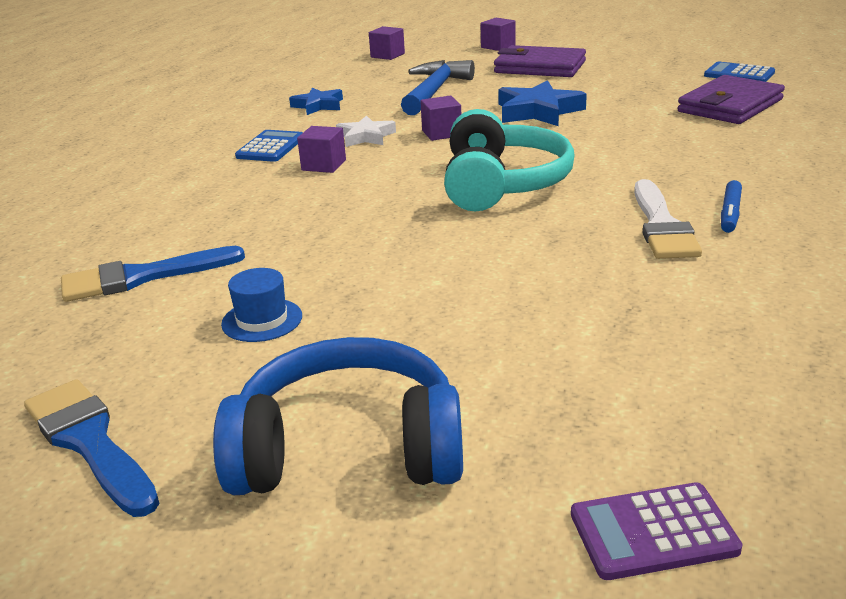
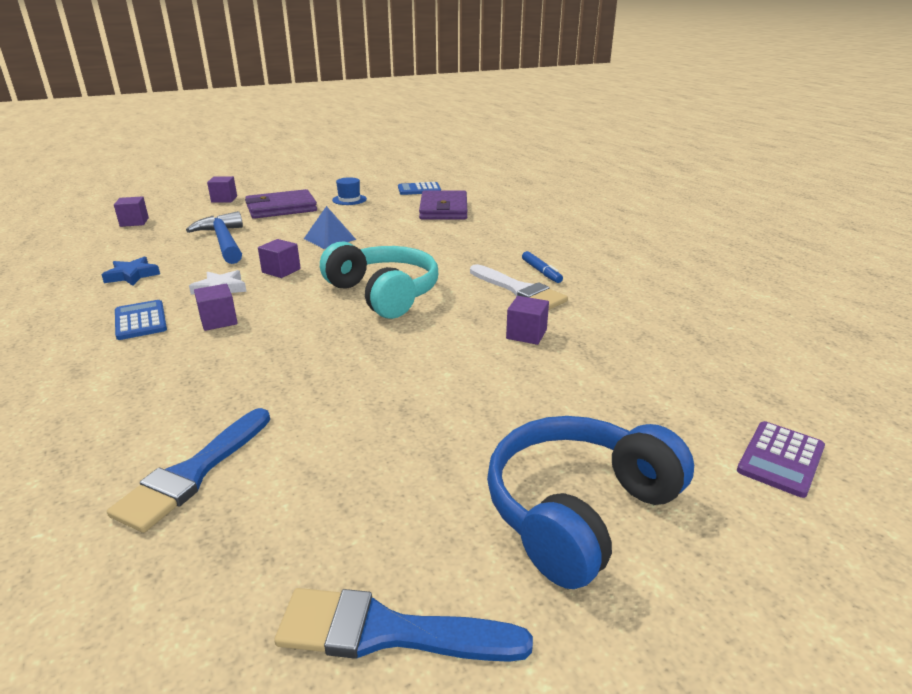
camera: 45 degrees left, 0 degrees up
(262, 320) = (367, 456): blue hat -> blue hat (349, 200)
(538, 111) = (329, 239): blue star -> blue pyramid
(584, 275) = (526, 334): none -> purple cube

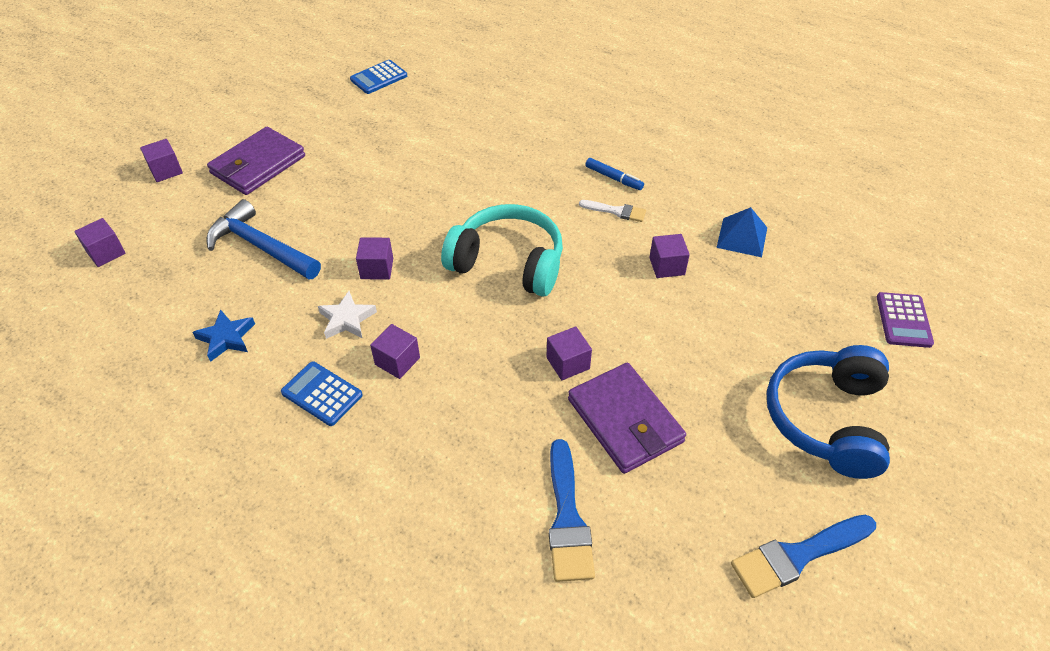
camera: 30 degrees left, 20 degrees up
(329, 239) = (371, 200): blue pyramid -> blue pyramid (742, 237)
(349, 200) = (319, 122): blue hat -> none
(349, 366) = (568, 363): none -> purple cube
(443, 209) = (439, 107): purple wallet -> purple wallet (625, 421)
(519, 290) = (616, 211): white brush -> white brush, size x0.59

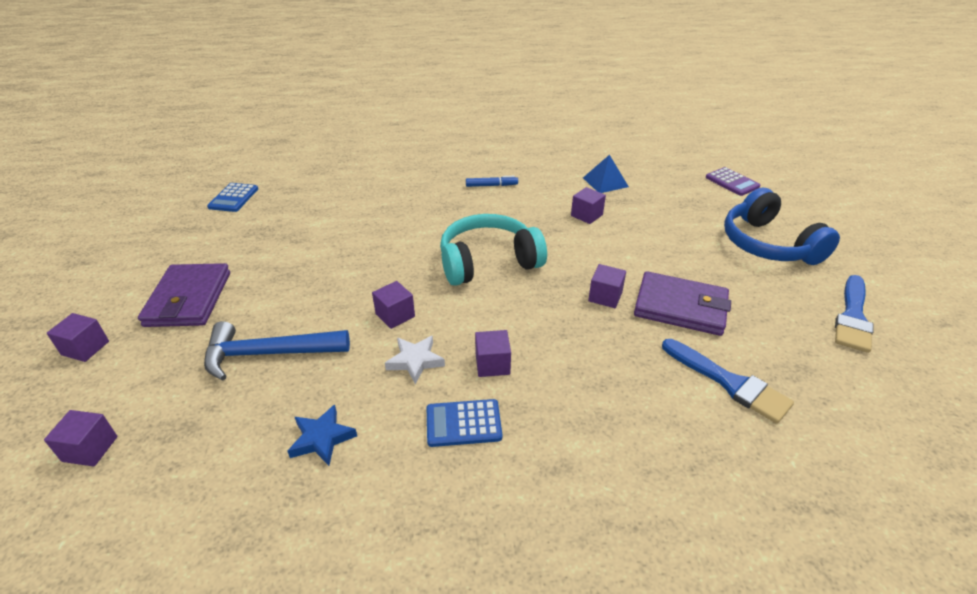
camera: 40 degrees left, 10 degrees down
(616, 211) = (517, 201): white brush -> none

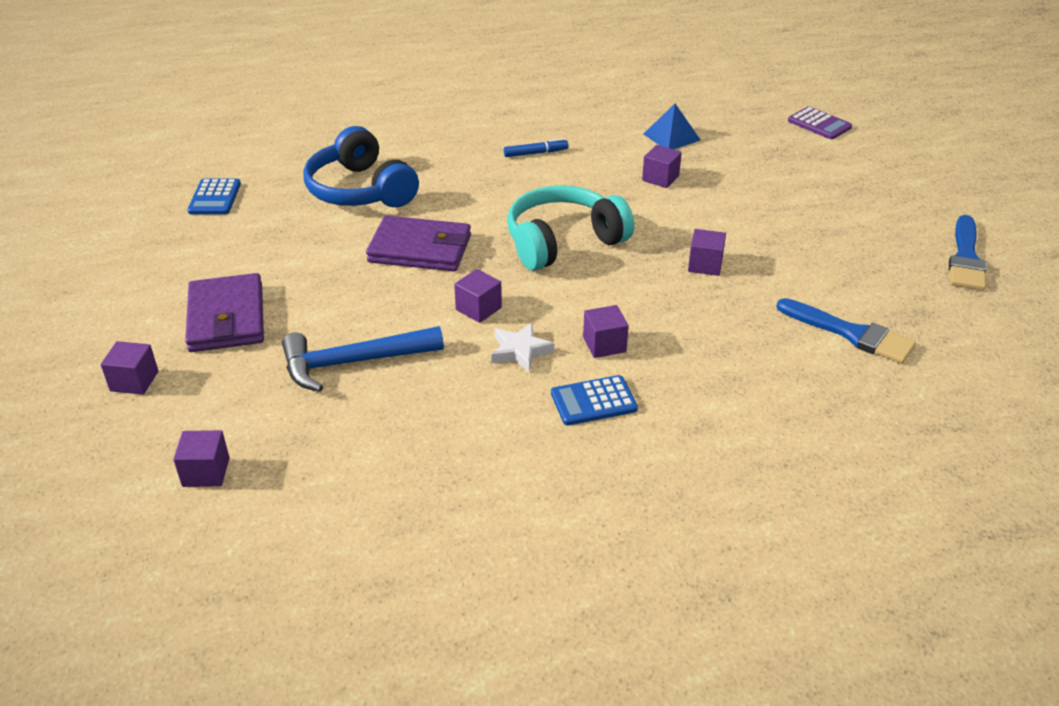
camera: 10 degrees left, 0 degrees up
(322, 438) = (452, 432): blue star -> none
(680, 307) = (788, 267): purple wallet -> purple wallet (420, 249)
(768, 244) = (870, 192): blue headphones -> blue headphones (360, 190)

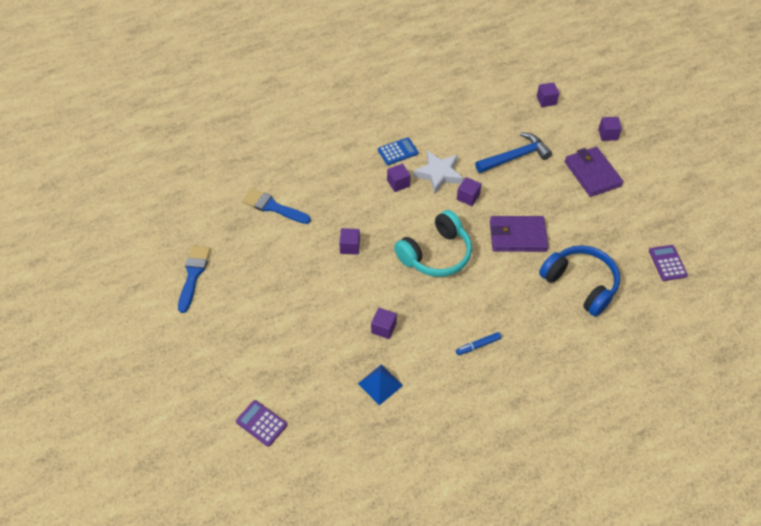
camera: 170 degrees right, 15 degrees up
(215, 198) = (667, 263): blue calculator -> purple calculator
(520, 351) = (438, 174): white star -> white star, size x1.57

